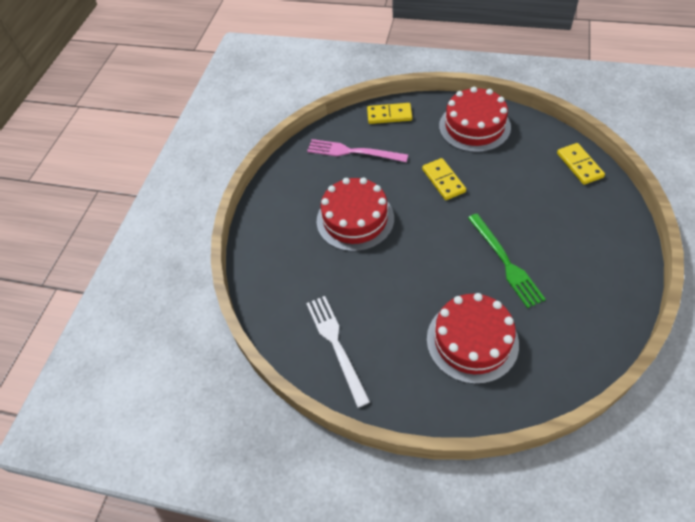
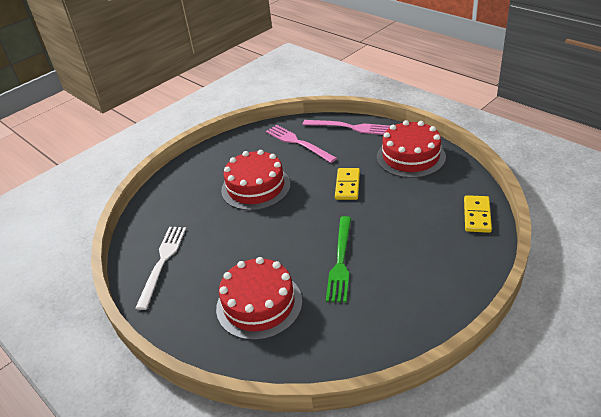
camera: 30 degrees right, 15 degrees down
(389, 115) = (349, 127): yellow domino -> pink fork

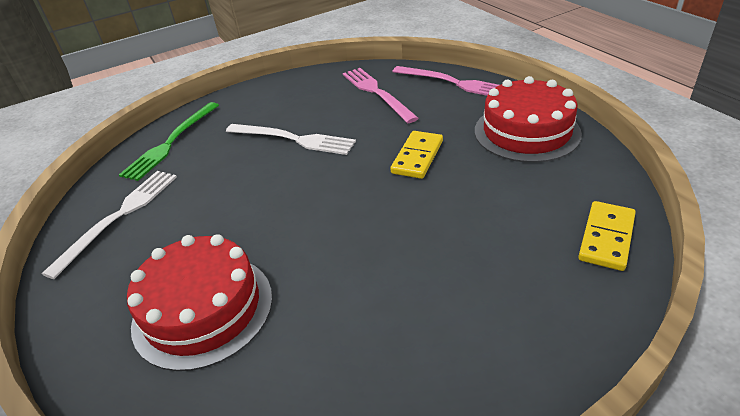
camera: 15 degrees right, 0 degrees up
(256, 187) = (293, 139): red cake -> white fork
(340, 261) = (356, 267): green fork -> green fork (171, 142)

